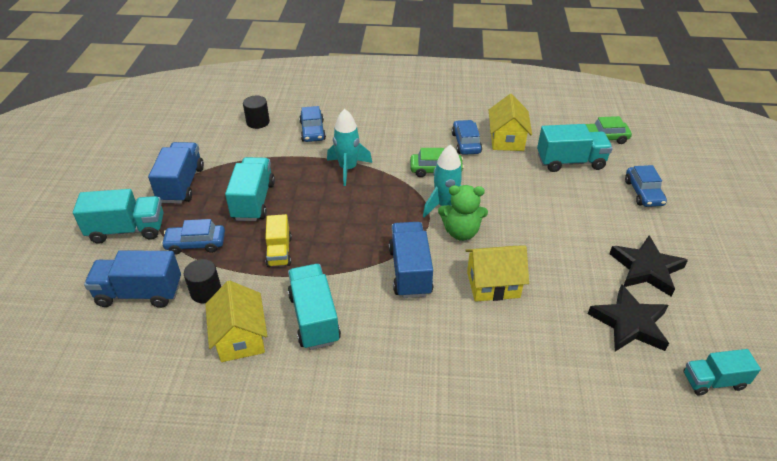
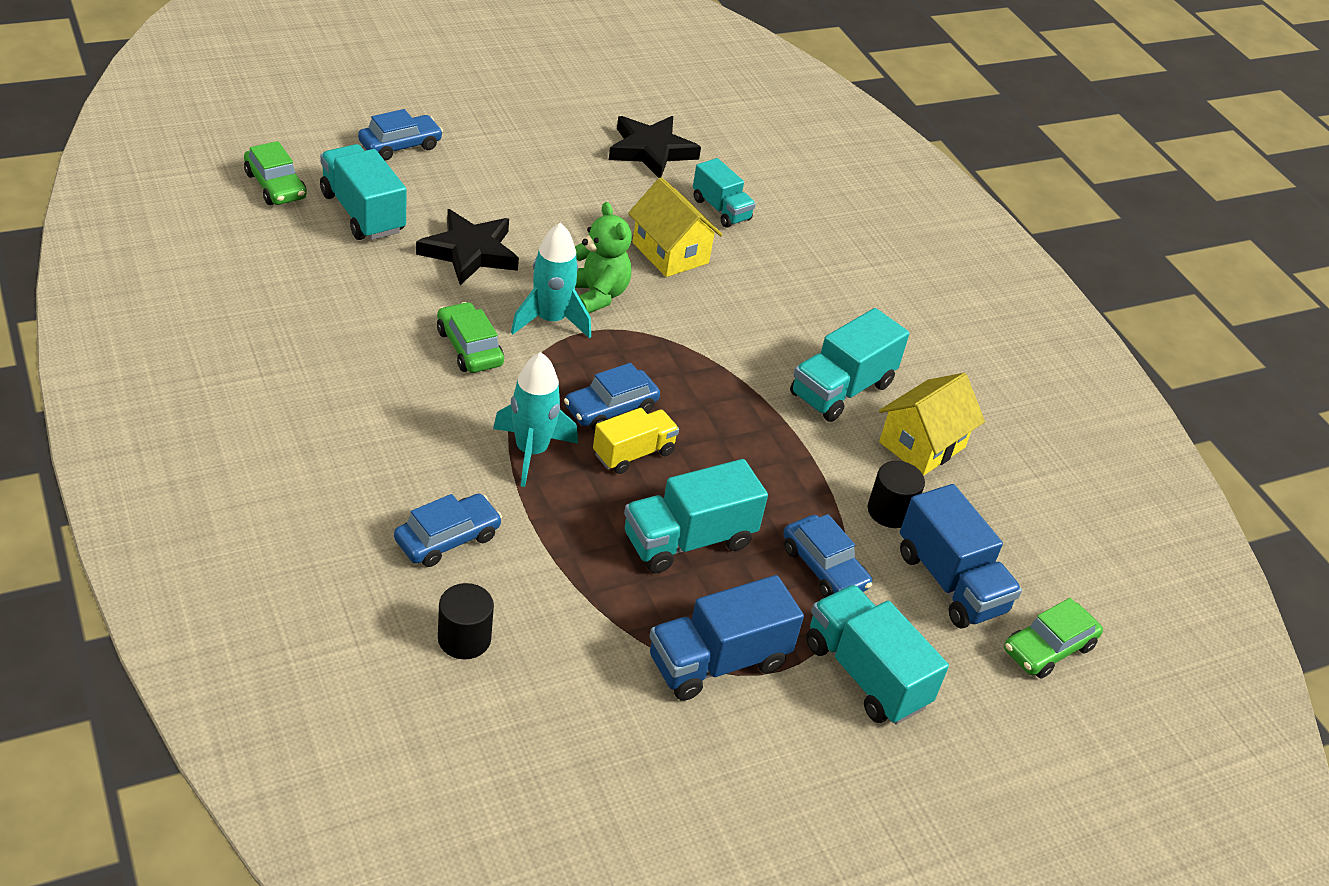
camera: 125 degrees left, 0 degrees up
(63, 314) = (1048, 648): none -> green car
(279, 251) = (766, 465): yellow truck -> yellow truck (633, 453)
(410, 271) = (703, 326): blue truck -> none
(466, 143) = (373, 328): blue car -> blue car (611, 408)
(507, 139) = (336, 284): yellow house -> none
(646, 269) = (554, 141): black star -> black star (469, 252)
(713, 381) = (686, 101): turquoise truck -> turquoise truck (721, 209)

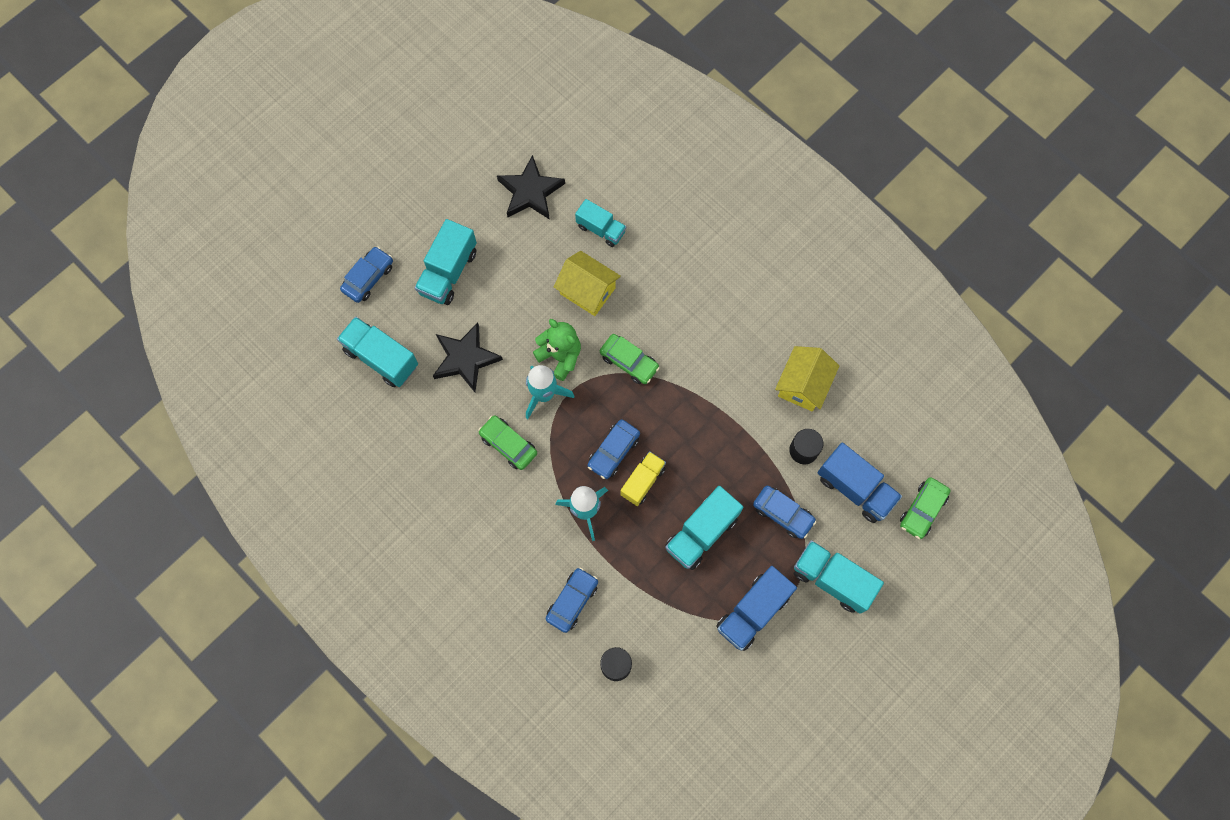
camera: 15 degrees left, 30 degrees up
(275, 186) = (313, 362): green car -> green car (629, 362)
(841, 389) = (740, 362): turquoise truck -> turquoise truck (448, 272)

